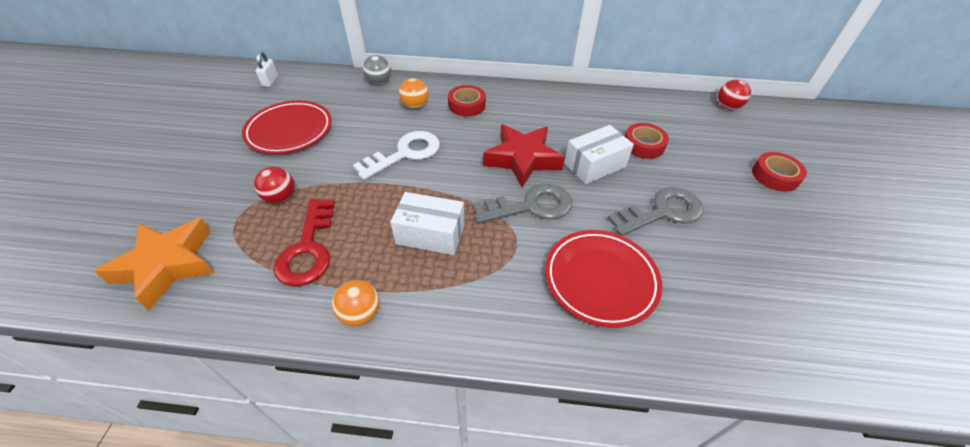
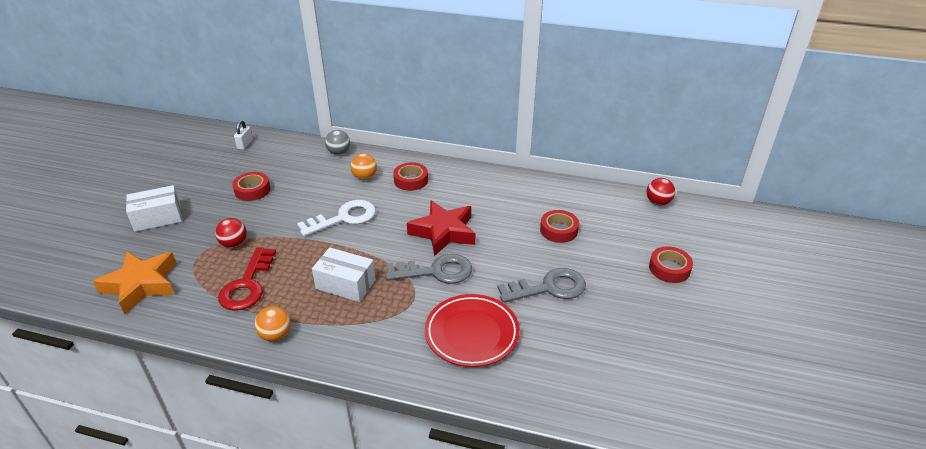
camera: 10 degrees right, 10 degrees down
(290, 131) = (252, 190): red plate -> red tape
(594, 165) = (506, 243): white box -> white box (158, 218)

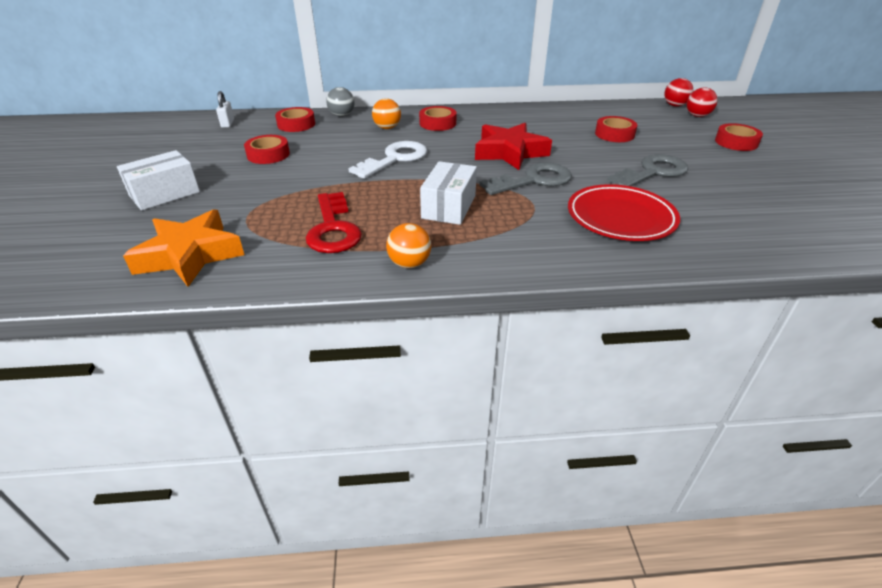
camera: 20 degrees left, 0 degrees up
(234, 244) = (284, 199): red ball -> red ball (697, 116)
(295, 157) = (296, 124): none -> red tape
(345, 284) = (449, 207): white box -> white box turned 75 degrees counterclockwise

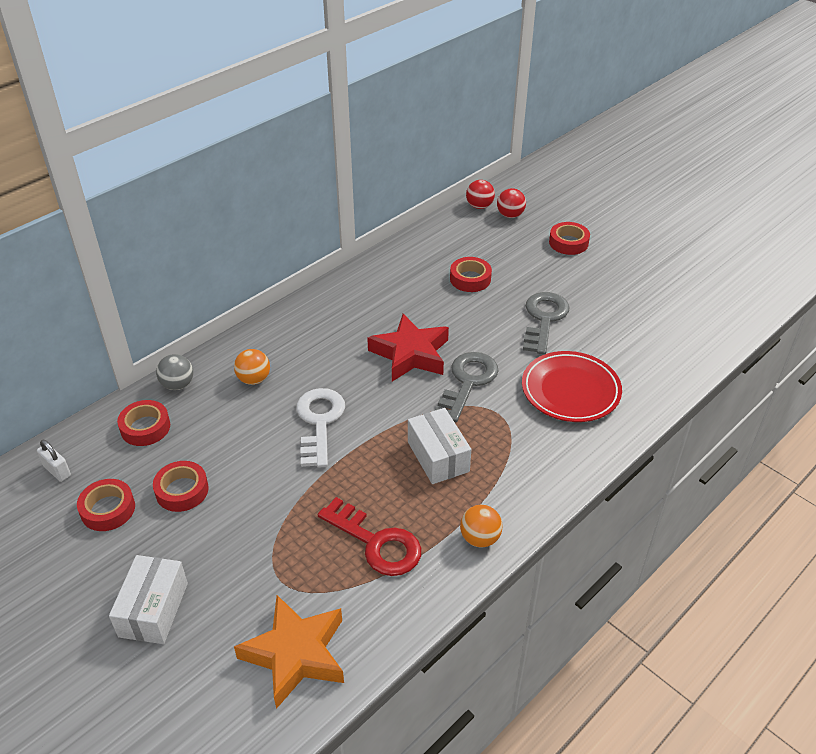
camera: 40 degrees left, 5 degrees up
(437, 123) = (297, 345): red tape -> red tape (108, 509)

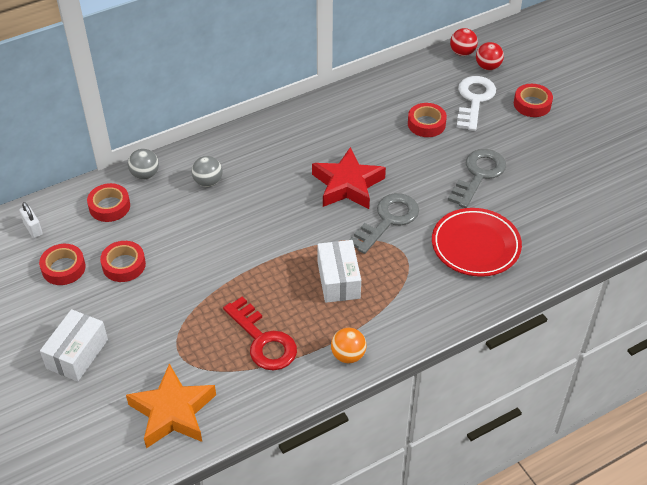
camera: 15 degrees right, 5 degrees up
(254, 379) = (208, 182): orange ball -> grey ball
(319, 422) = (250, 230): white key -> white key (474, 100)

